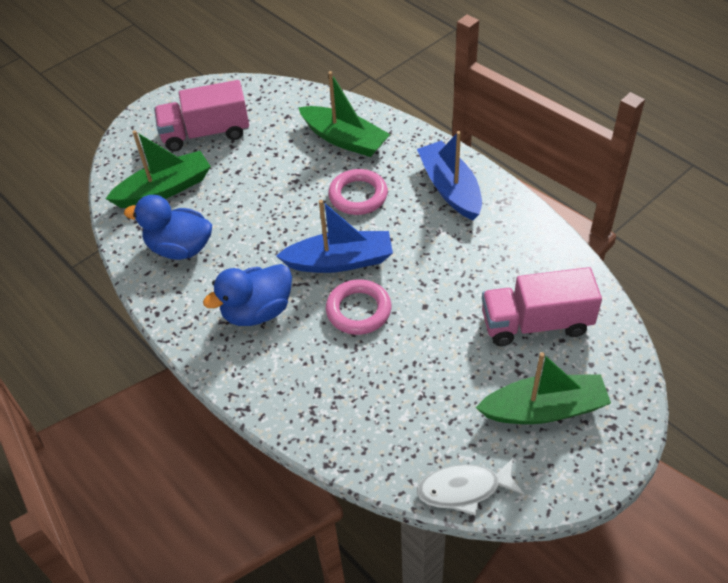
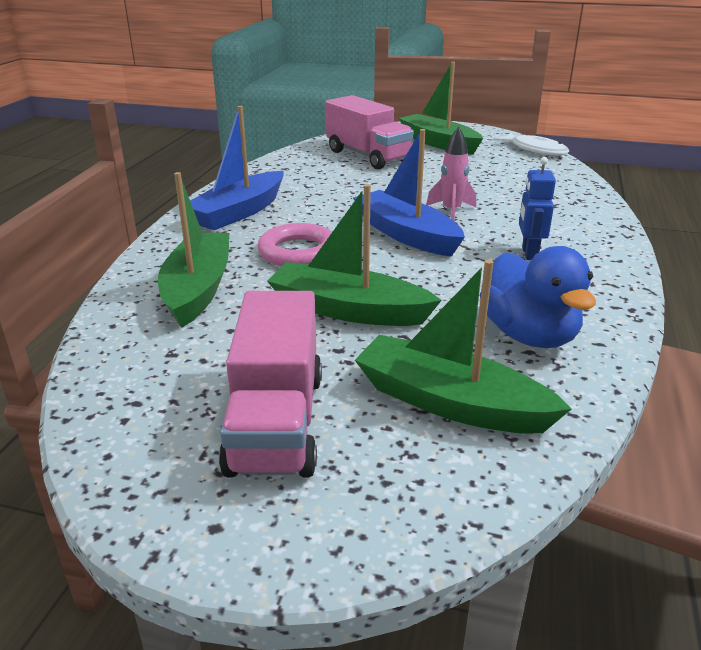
camera: 125 degrees left, 20 degrees down
(206, 133) = (276, 422): pink truck -> pink truck turned 45 degrees clockwise
(257, 311) = (529, 254): blue duck -> blue robot
(269, 189) = (348, 310): none -> green boat
(358, 310) = (451, 211): pink ring -> pink rocket

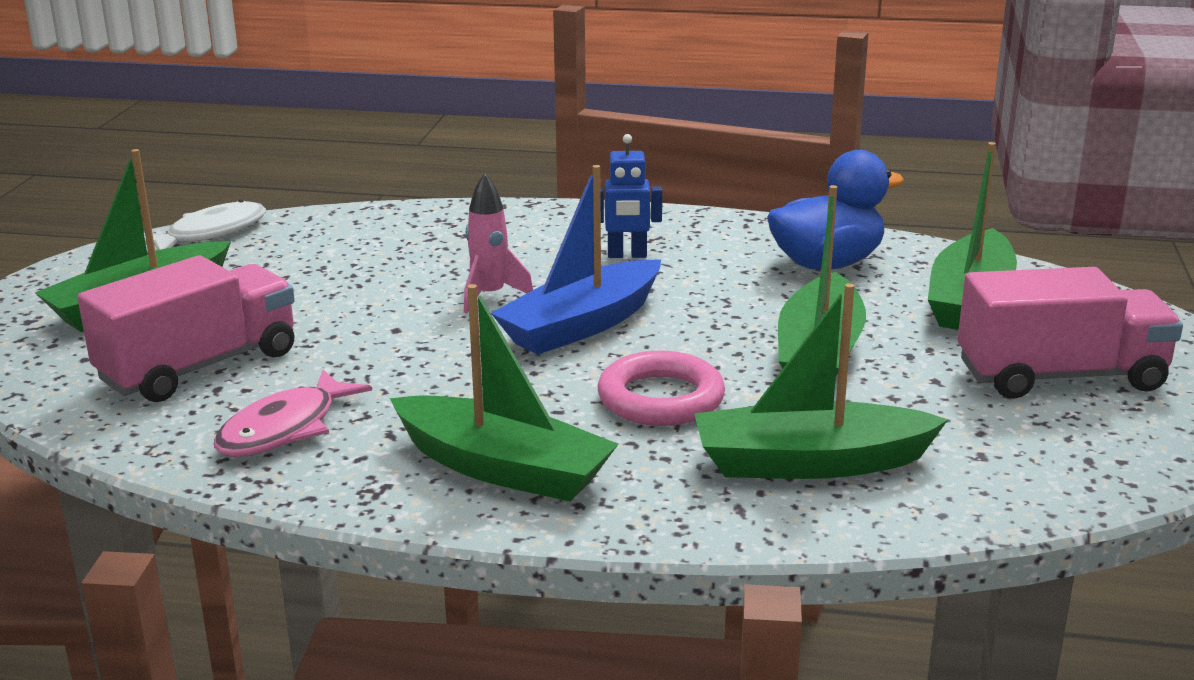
camera: 95 degrees left, 5 degrees down
(239, 212) = (503, 468): blue boat -> green boat
(299, 172) = (284, 429): none -> pink fish

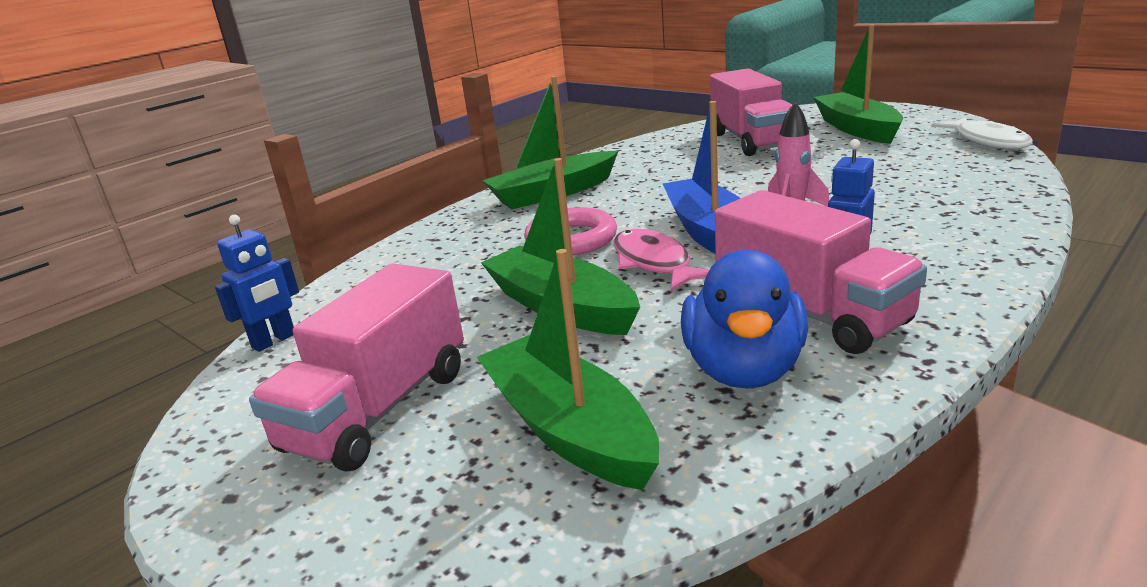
camera: 125 degrees right, 0 degrees up
(284, 429) = (656, 155): pink fish -> pink fish (654, 263)
(719, 257) = (811, 313): none -> pink truck
(809, 463) = (440, 266): green boat -> none
(1075, 492) = (274, 341): none -> blue robot

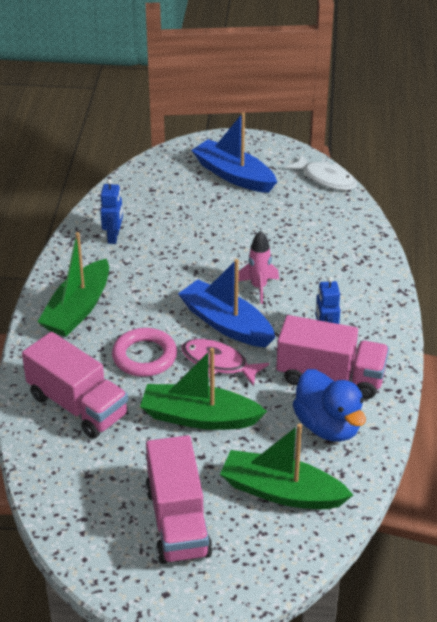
camera: 40 degrees left, 15 degrees up
(274, 341) = (51, 507): blue robot -> blue robot (113, 237)
(751, 141) = (170, 206): pink truck -> pink truck (77, 405)
(857, 129) = (234, 175): green boat -> blue boat

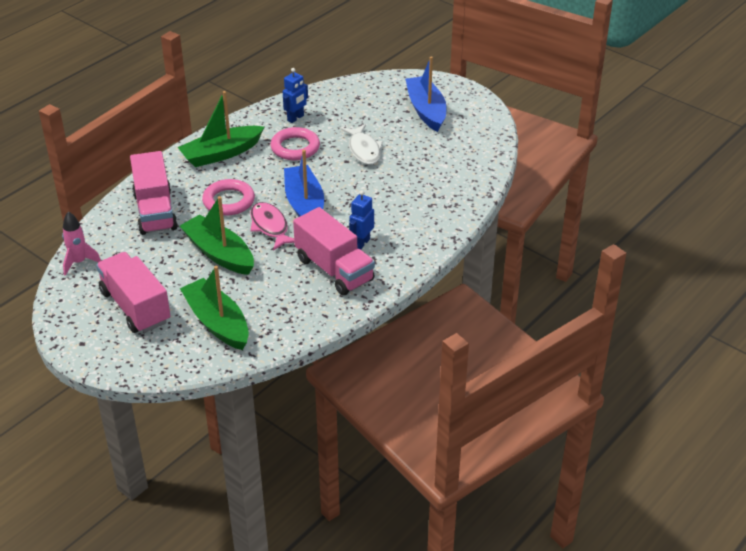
camera: 35 degrees right, 0 degrees up
(148, 268) = (295, 147): none -> pink ring
(178, 521) = (135, 307): pink truck -> pink truck turned 120 degrees clockwise
(259, 287) = (354, 191): pink rocket -> pink rocket (79, 262)
(326, 179) = (492, 139): white fish -> white fish (364, 150)
(328, 426) = (294, 299): blue duck -> none

